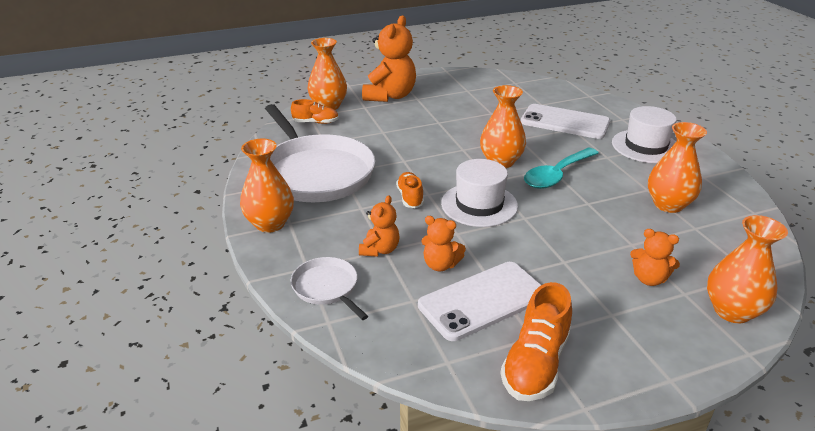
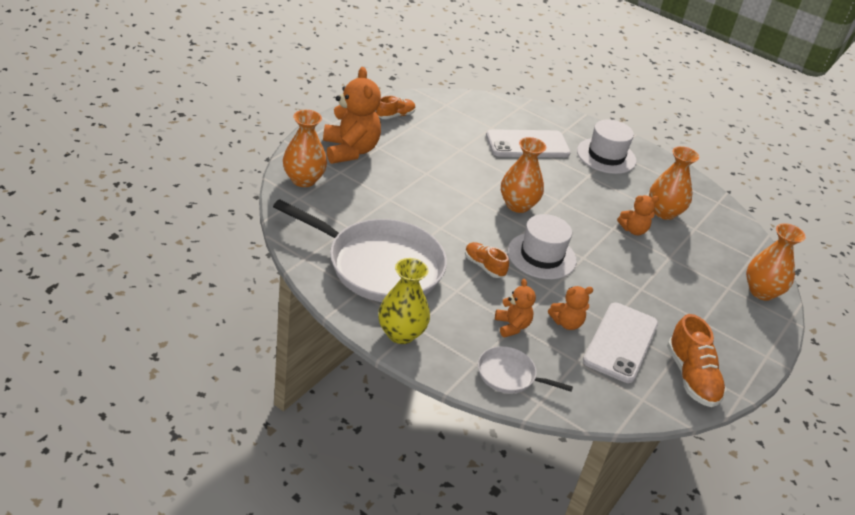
camera: 40 degrees left, 5 degrees up
(270, 224) = (401, 333): orange vase -> yellow vase
(316, 122) = (314, 205): orange shoe -> orange shoe (395, 115)
(557, 175) = (570, 206): turquoise spoon -> none
(649, 279) = (701, 284): orange teddy bear -> orange teddy bear (633, 230)

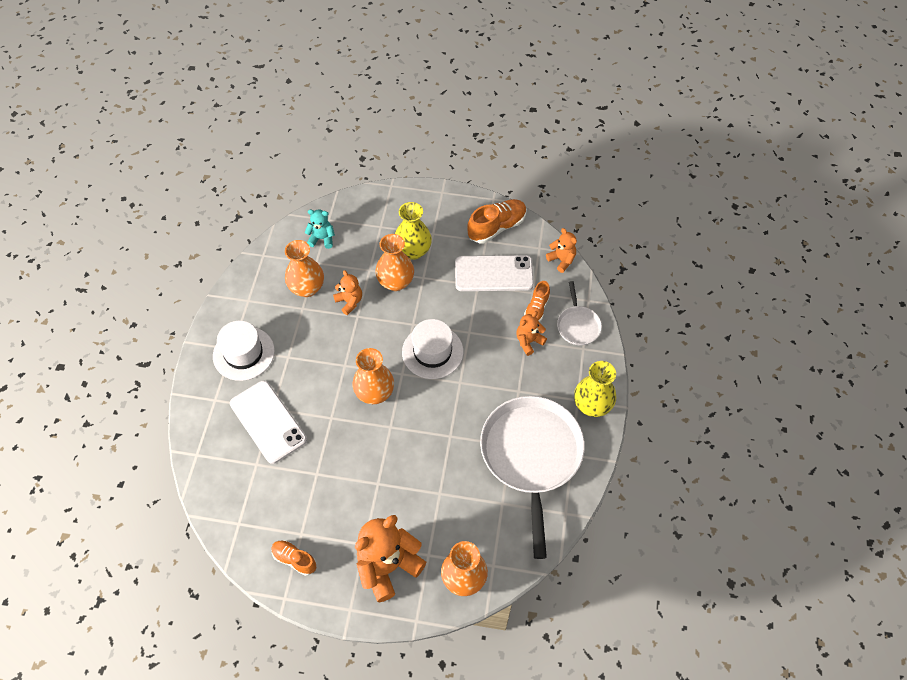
camera: 110 degrees left, 20 degrees up
(484, 266) = (476, 385): orange shoe -> orange shoe (536, 308)
(566, 323) = (499, 310): orange teddy bear -> orange teddy bear (561, 260)
(682, 296) = (413, 251): none -> yellow vase
(726, 243) = (322, 238): none -> turquoise teddy bear
(761, 292) = (370, 206): orange vase -> orange vase (396, 282)

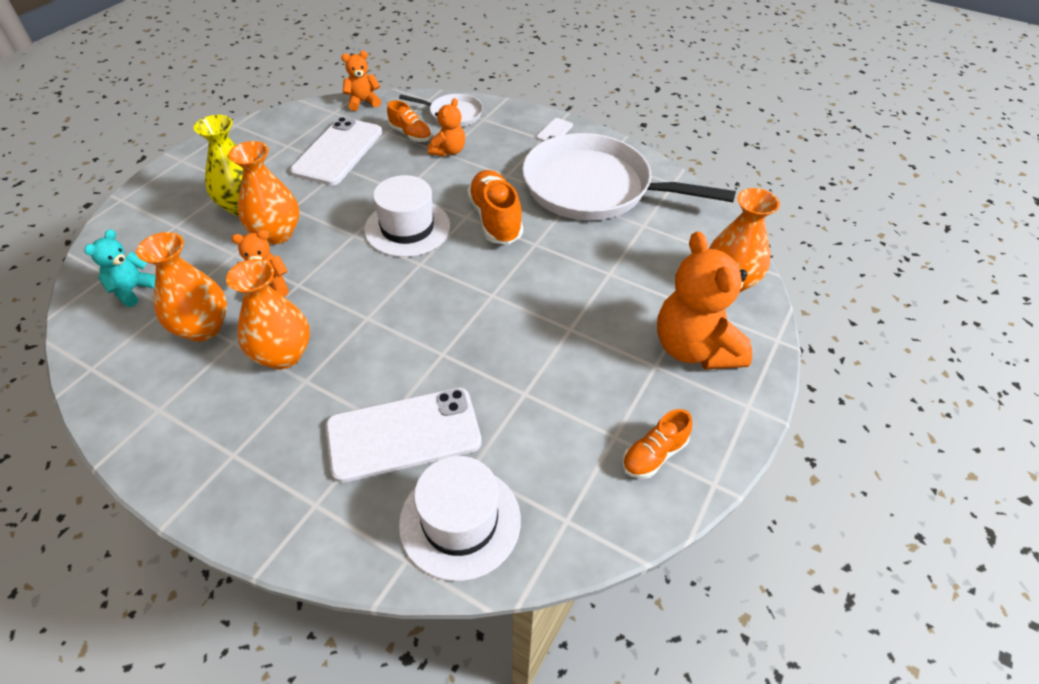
camera: 70 degrees left, 10 degrees down
(243, 353) = (255, 439): white hat -> white hat (460, 521)
(375, 393) = (432, 297): orange vase -> orange vase (283, 355)
(497, 227) = (277, 133): orange shoe -> orange shoe (495, 219)
(529, 341) = (448, 151): orange teddy bear -> orange teddy bear turned 135 degrees counterclockwise
(592, 405) = (554, 131): yellow vase -> white phone

